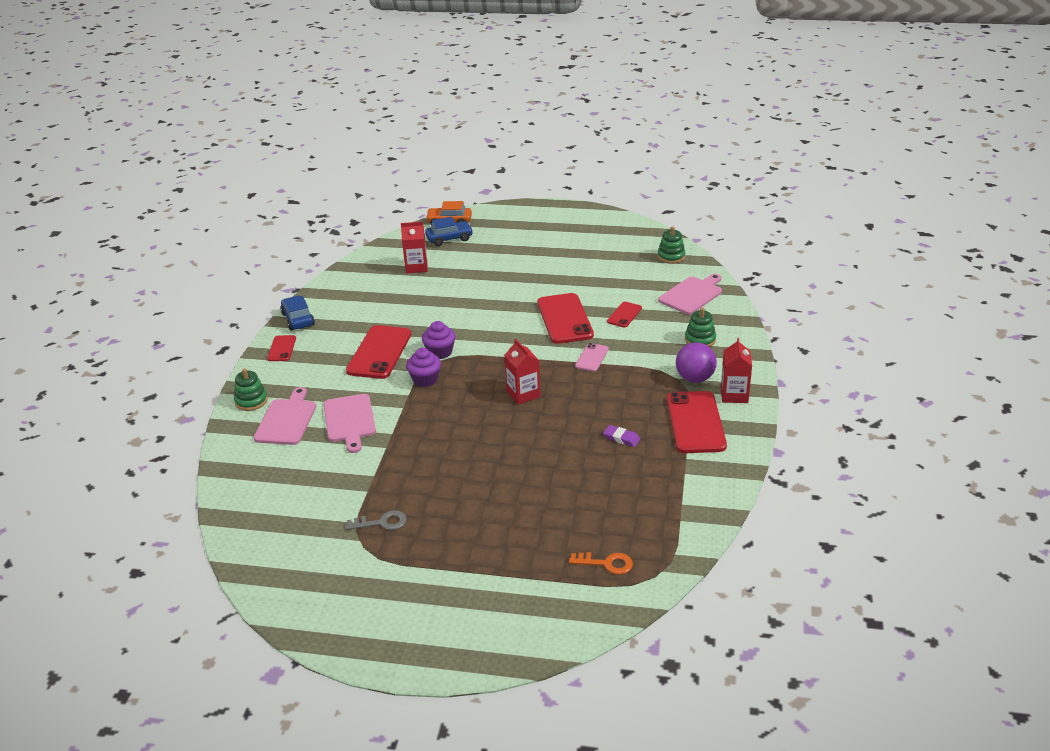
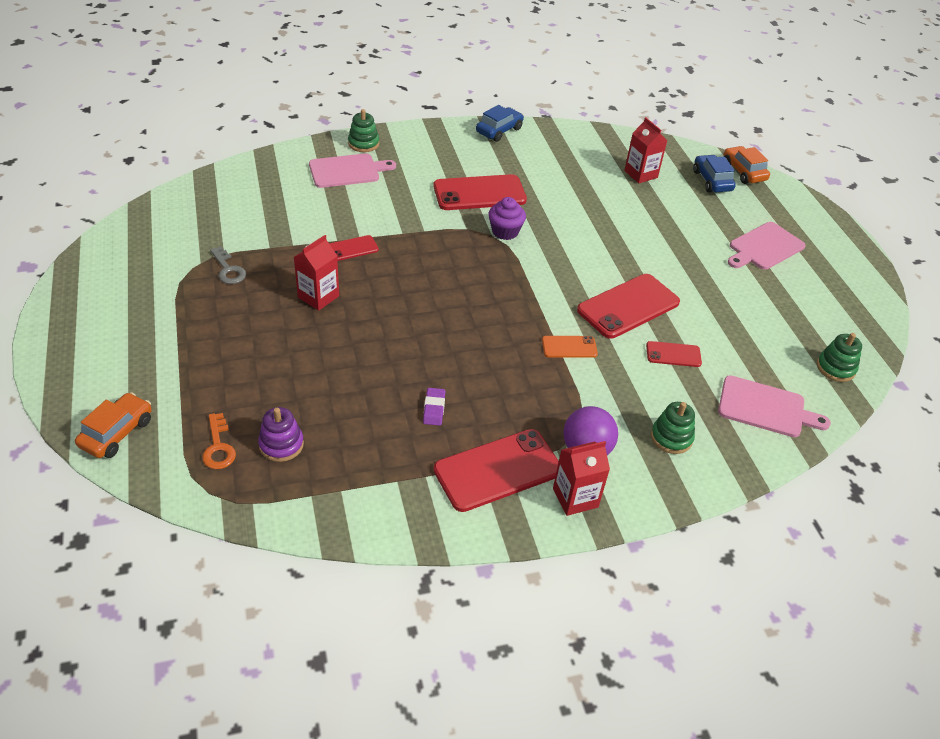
camera: 60 degrees right, 10 degrees up
(282, 348) = (449, 136): red phone -> red phone (352, 248)
(350, 420) = (365, 207): pink cutting board -> pink cutting board (764, 247)
(425, 380) = (454, 235): purple cupcake -> none
(449, 239) = (712, 181): blue car -> blue car turned 150 degrees counterclockwise
(523, 394) = (470, 310): red carton -> red carton (318, 296)
(560, 625) = (117, 433): none -> orange car
(592, 357) = (569, 347): pink phone -> orange phone
(621, 527) = (281, 444): none -> purple stacking toy

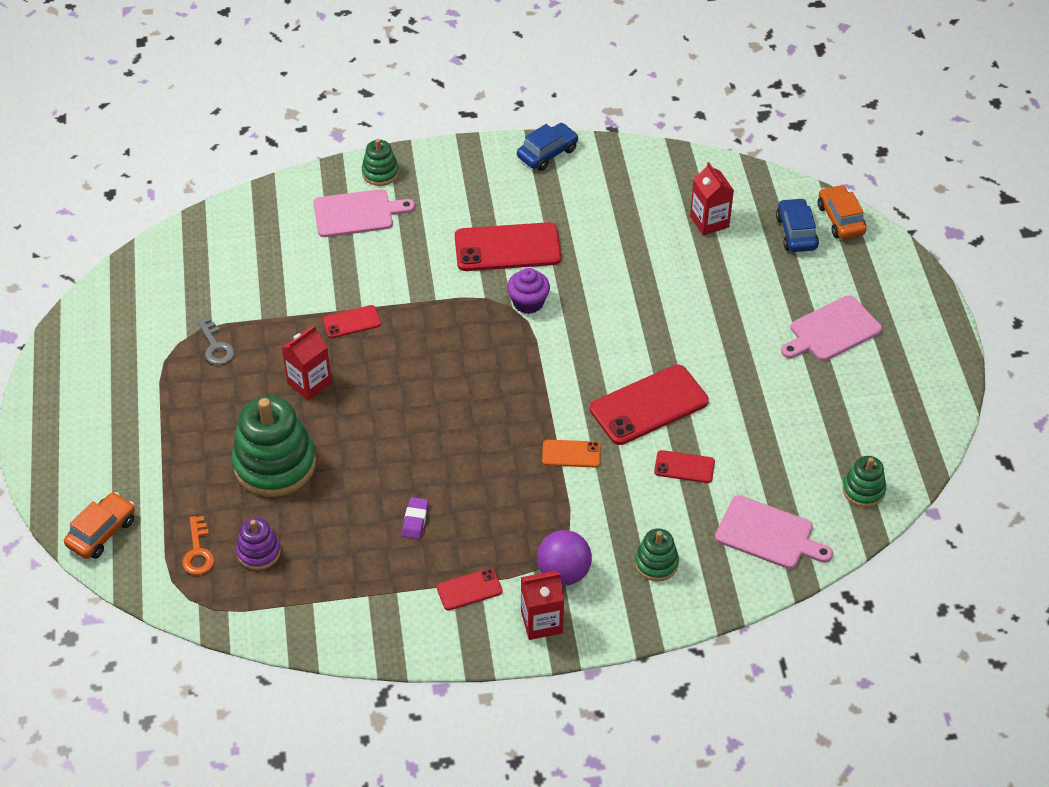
camera: 10 degrees right, 5 degrees up
(291, 365) = (275, 464): none -> green stacking toy
(498, 470) = (469, 589): red phone -> red phone, size x0.51

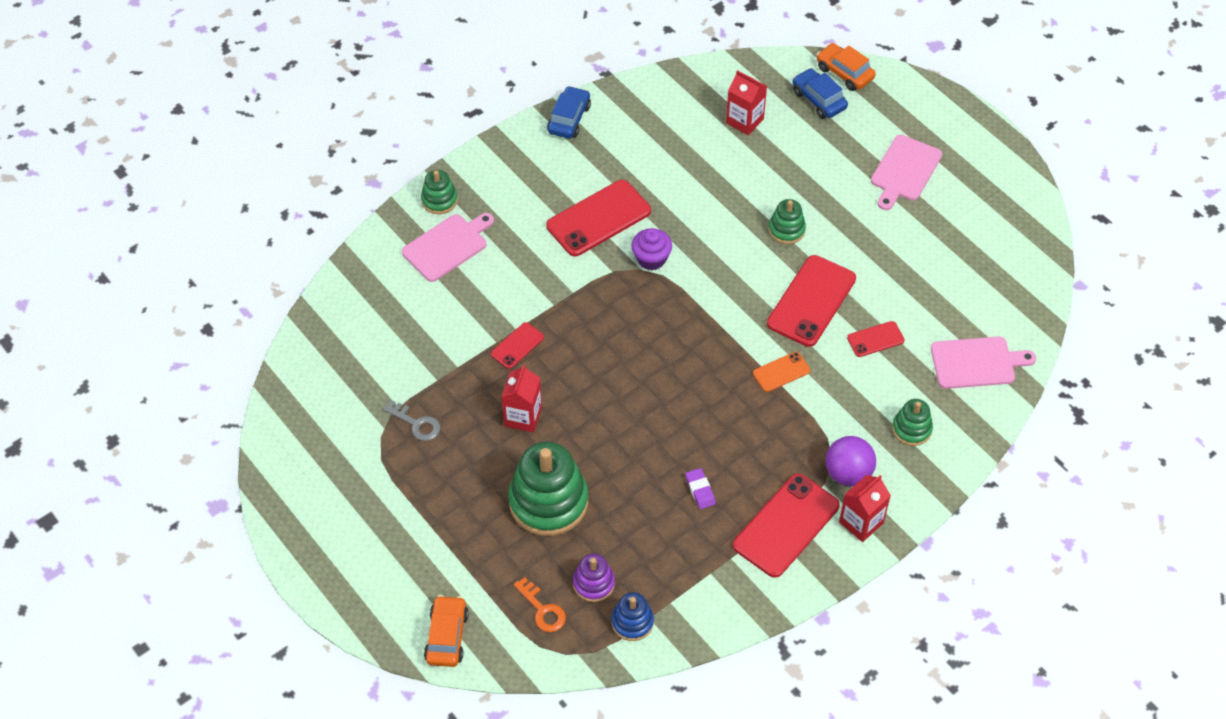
camera: 30 degrees left, 5 degrees up
(266, 602) = (632, 622): none -> blue stacking toy
(469, 589) = (786, 525): red phone -> red phone, size x1.96
(863, 490) = (1019, 292): green stacking toy -> green stacking toy (786, 230)

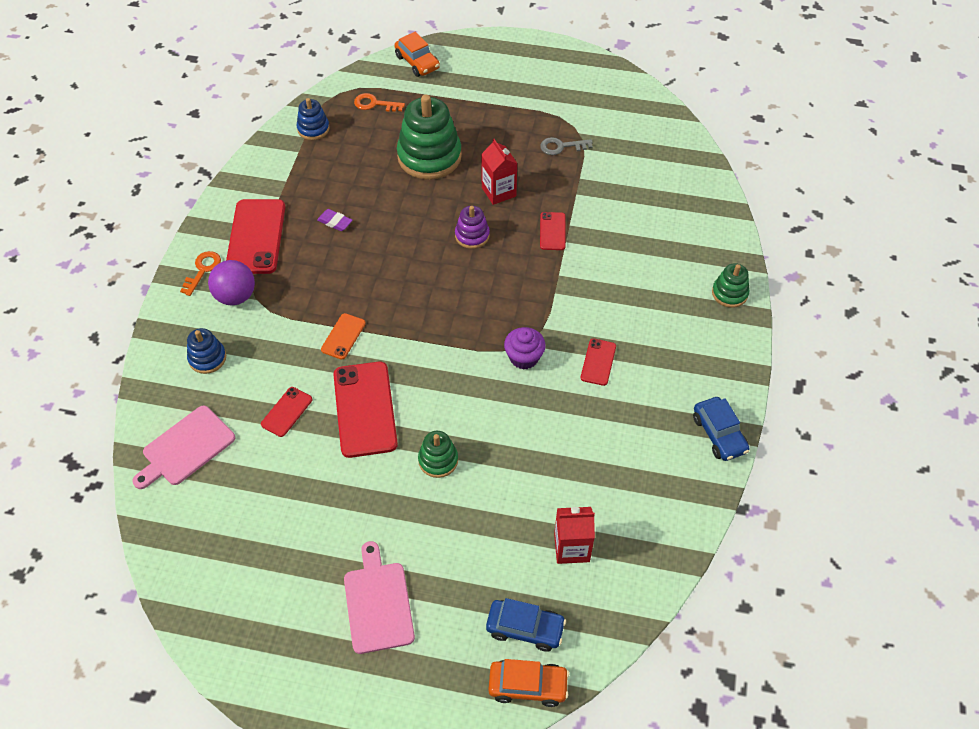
camera: 140 degrees right, 0 degrees up
(447, 246) = (681, 264): pink cutting board -> none
(594, 583) = (356, 133): purple stacking toy -> purple stacking toy (472, 235)
(598, 218) = (598, 362): red phone -> red phone, size x0.51
(861, 522) = (203, 270): red carton -> orange key
(911, 429) = (207, 358): green stacking toy -> blue stacking toy

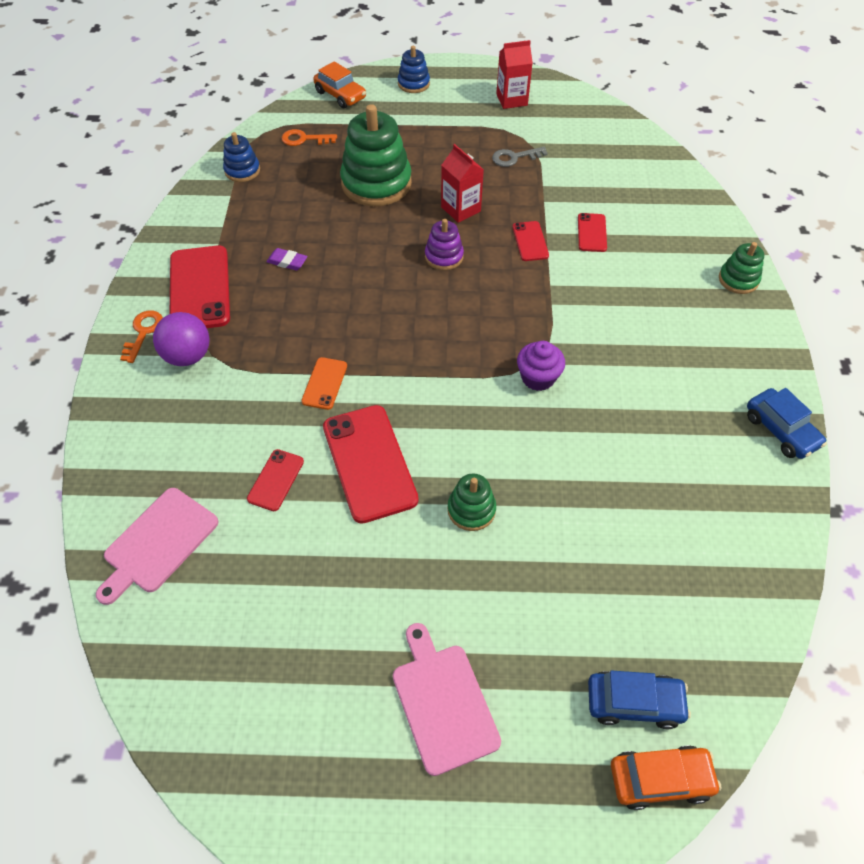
camera: 10 degrees left, 0 degrees up
(207, 358) = (166, 431): blue stacking toy -> blue stacking toy (413, 84)
(571, 548) = (659, 590): red carton -> red carton (511, 100)
(598, 362) = (622, 371): red phone -> red phone (592, 233)

